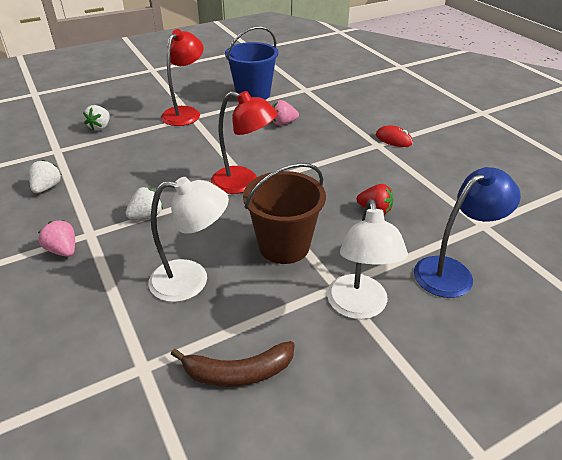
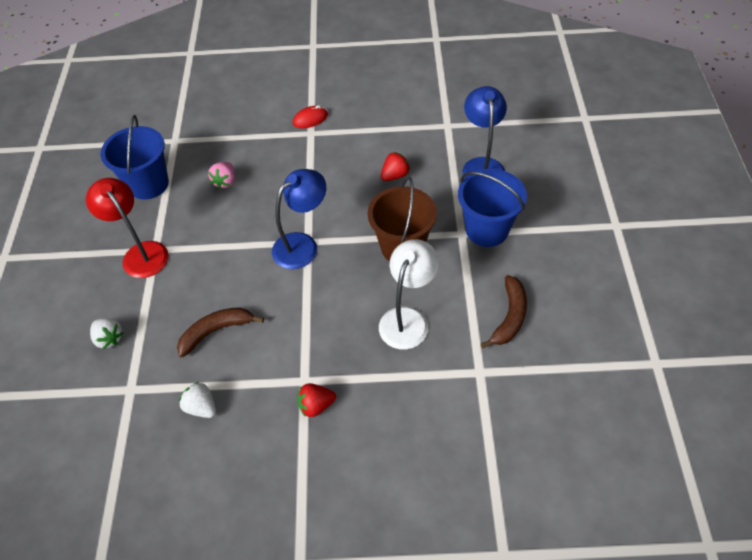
camera: 60 degrees left, 15 degrees up
(63, 250) = (316, 405): pink strawberry -> red strawberry
(125, 169) = (216, 331): none -> brown banana
(146, 215) = (304, 330): white strawberry -> none
(244, 183) = (302, 245): red lamp -> blue lamp
(359, 307) = (487, 230): white lamp -> blue bucket

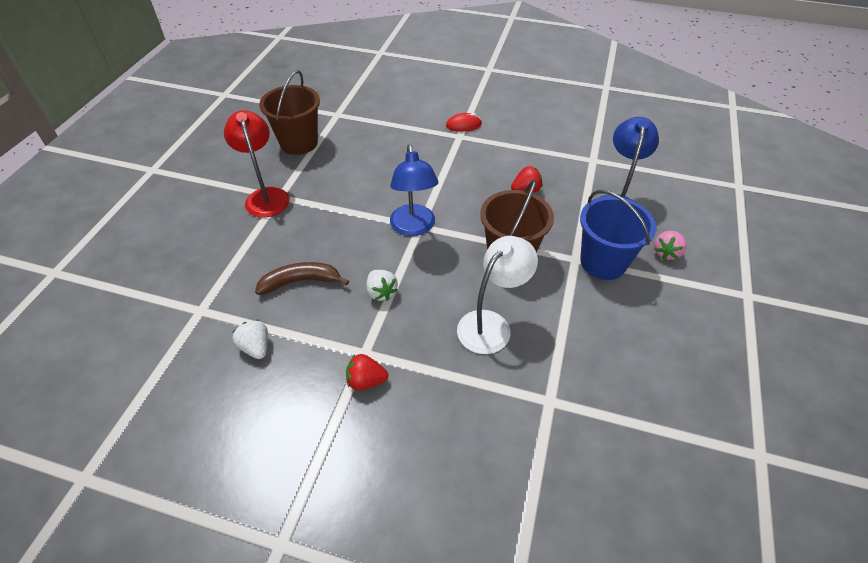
camera: 15 degrees right, 5 degrees down
(109, 338) = (204, 260): white strawberry -> white strawberry (381, 292)
(148, 184) = (299, 143): blue bucket -> brown bucket
(225, 182) = (366, 157): pink strawberry -> pink strawberry (666, 253)
(302, 245) = (414, 227): blue lamp -> blue lamp turned 105 degrees clockwise
(510, 316) = (601, 354): brown banana -> none

